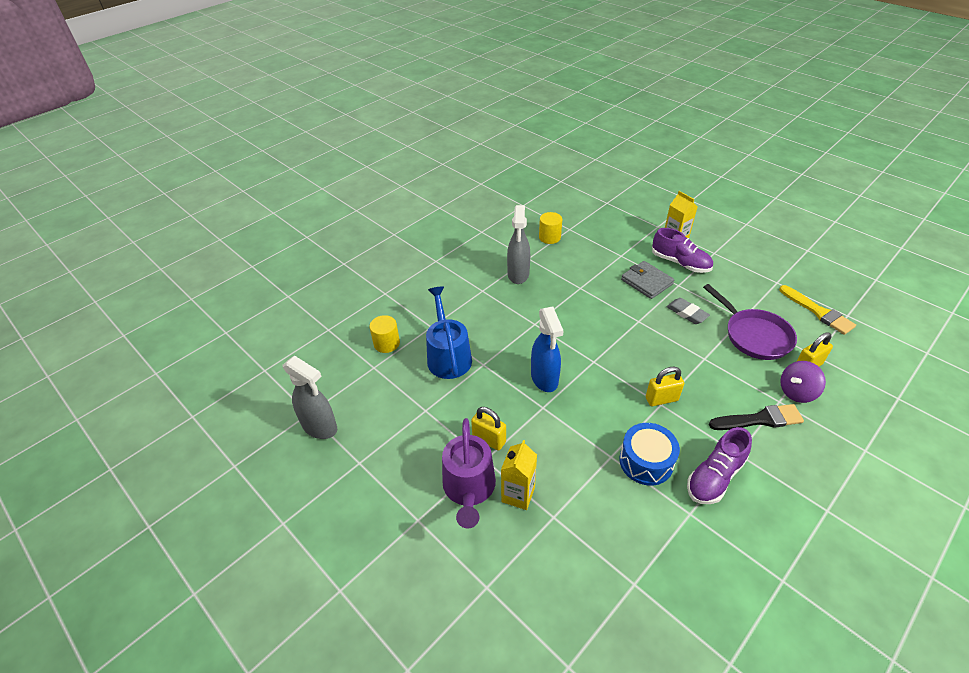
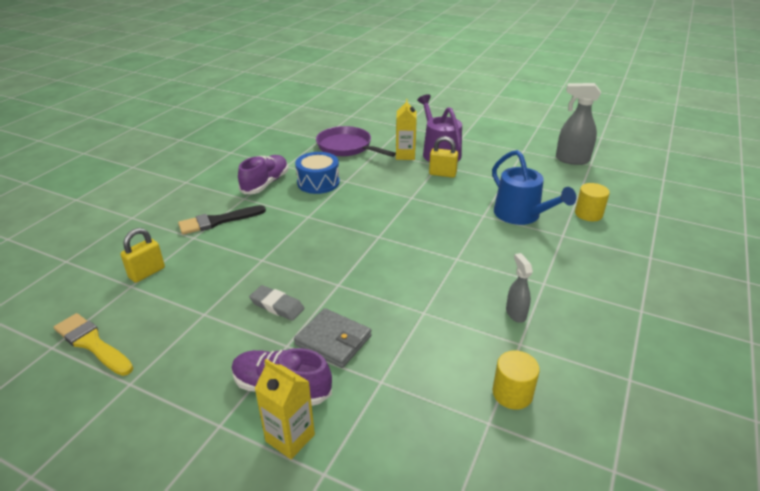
camera: 160 degrees right, 10 degrees down
(518, 274) = (515, 313): grey spray bottle -> grey spray bottle, size x0.58
(544, 379) = (420, 215): blue spray bottle -> none
(661, 399) = (307, 219): yellow padlock -> none
(754, 335) = (196, 294): purple pan -> purple pan (347, 147)
(796, 392) = (172, 247): purple spinning top -> none

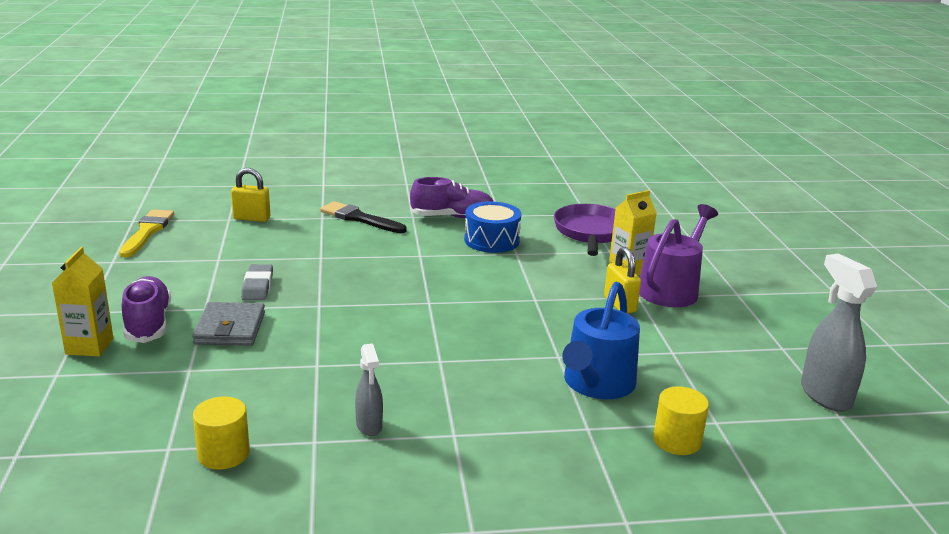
camera: 55 degrees right, 10 degrees down
(515, 313) = (369, 426): grey spray bottle -> grey spray bottle turned 120 degrees clockwise

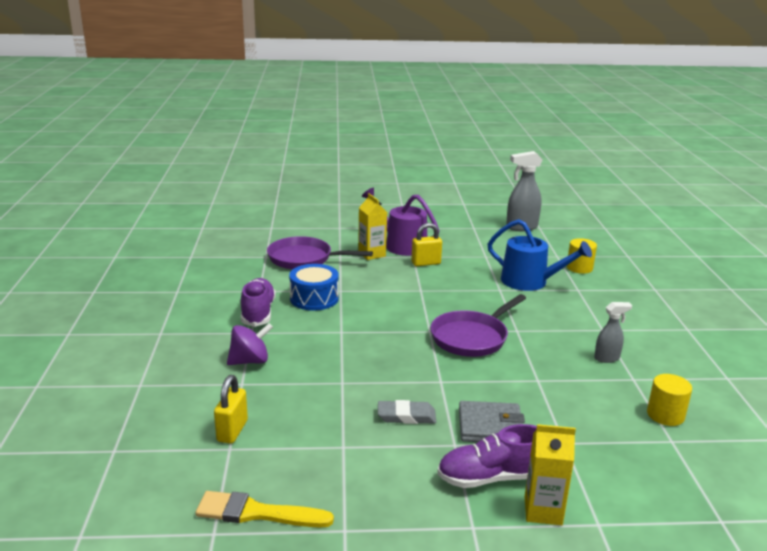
camera: 85 degrees left, 0 degrees up
(359, 218) = (250, 361): black brush -> purple spinning top
(416, 328) = (472, 337): none -> purple pan

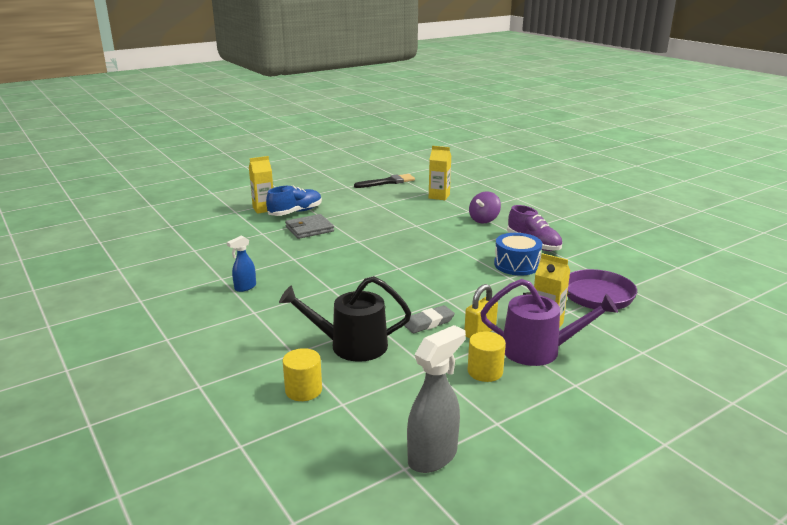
camera: 150 degrees right, 0 degrees up
(232, 431) = (439, 196): yellow padlock -> yellow carton
(257, 513) = (387, 182): yellow brush -> black brush
(406, 416) = (361, 221): grey eraser -> grey eraser (429, 322)
(472, 337) = (362, 272): purple pan -> none
(491, 478) = (295, 212): purple shoe -> blue shoe
(529, 282) = (351, 345): blue watering can -> black watering can
(607, 358) = (245, 287): grey spray bottle -> blue spray bottle
(665, 415) = (197, 262): yellow cylinder -> yellow cylinder (485, 371)

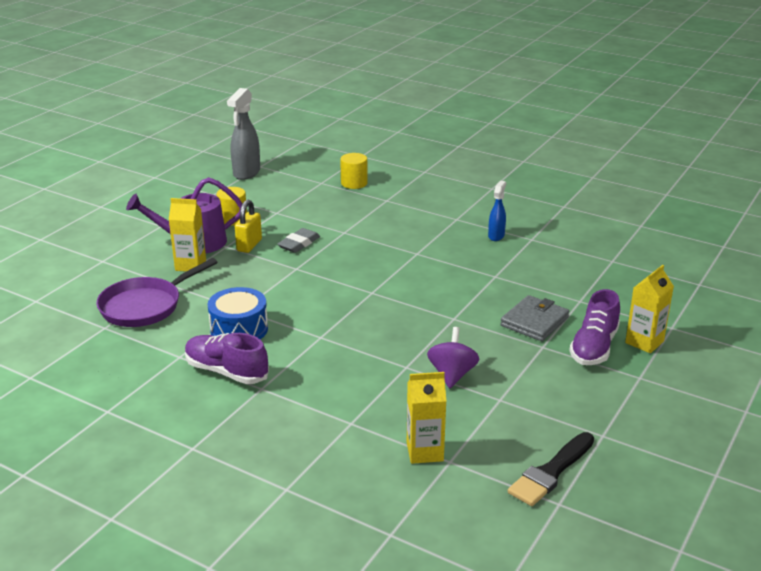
camera: 155 degrees right, 5 degrees up
(295, 212) = (594, 347): blue shoe -> purple shoe
(351, 345) = (348, 213): black watering can -> none
(484, 220) = (316, 405): purple spinning top -> purple spinning top (452, 374)

